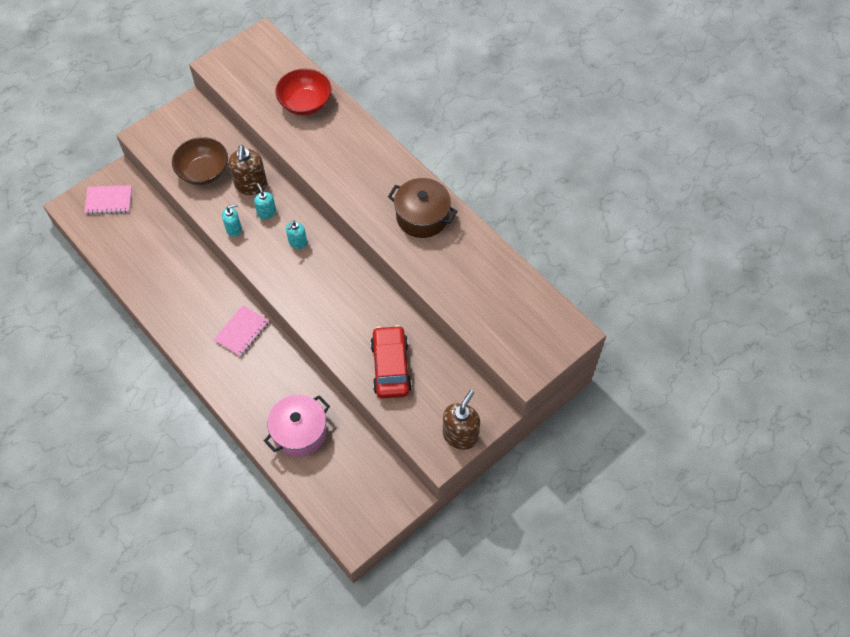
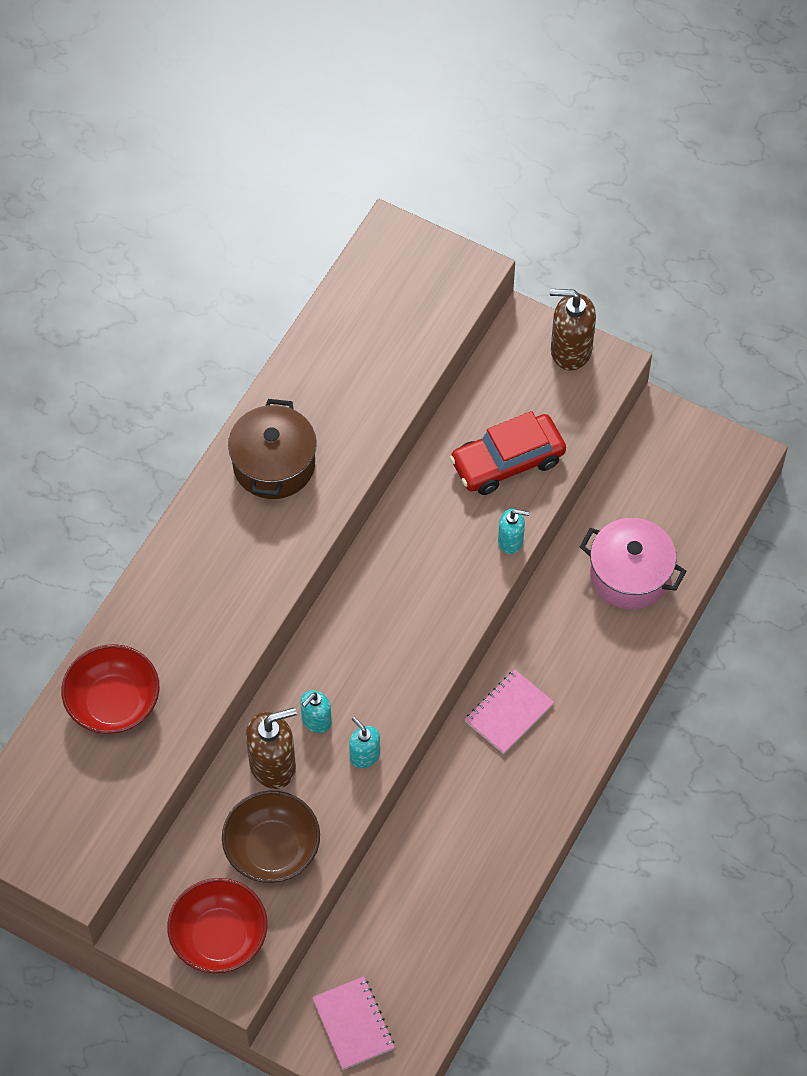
camera: 110 degrees left, 0 degrees up
(169, 136) = (219, 937): none -> red bowl
(241, 331) = (509, 713): pink notebook -> pink notebook turned 60 degrees counterclockwise
(297, 242) = (353, 655): turquoise soap dispenser -> turquoise soap dispenser (510, 541)

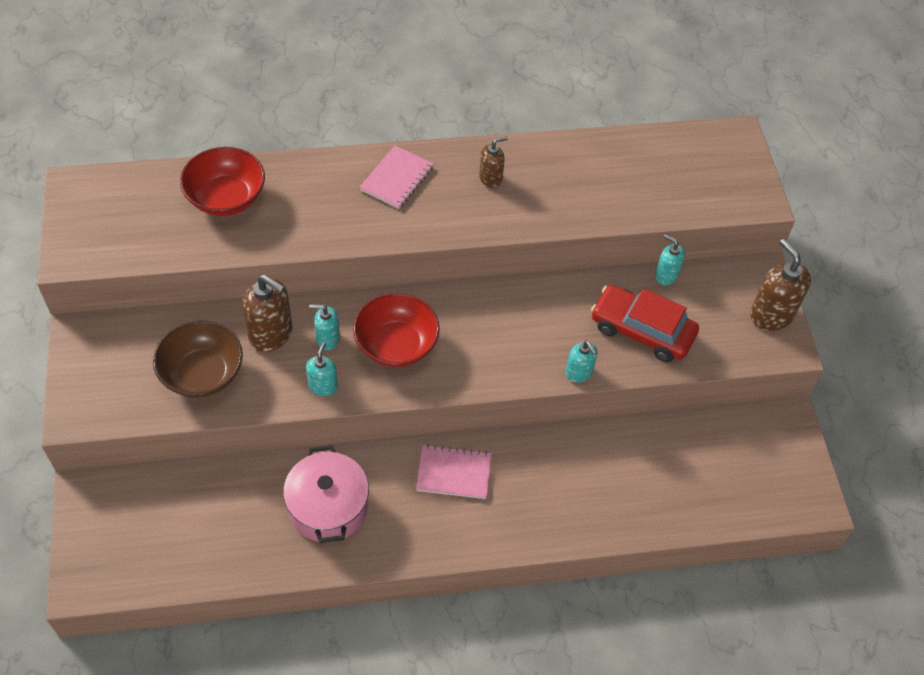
camera: 50 degrees right, 5 degrees down
(219, 937) = (107, 383): red bowl -> red bowl (396, 345)
(274, 465) = (490, 178): brown pot -> brown soap dispenser
(353, 1024) = (117, 527): pink notebook -> pink notebook (396, 178)
(466, 400) = (666, 275): none -> turquoise soap dispenser
(630, 575) = (639, 484): pink pot -> pink pot (328, 507)

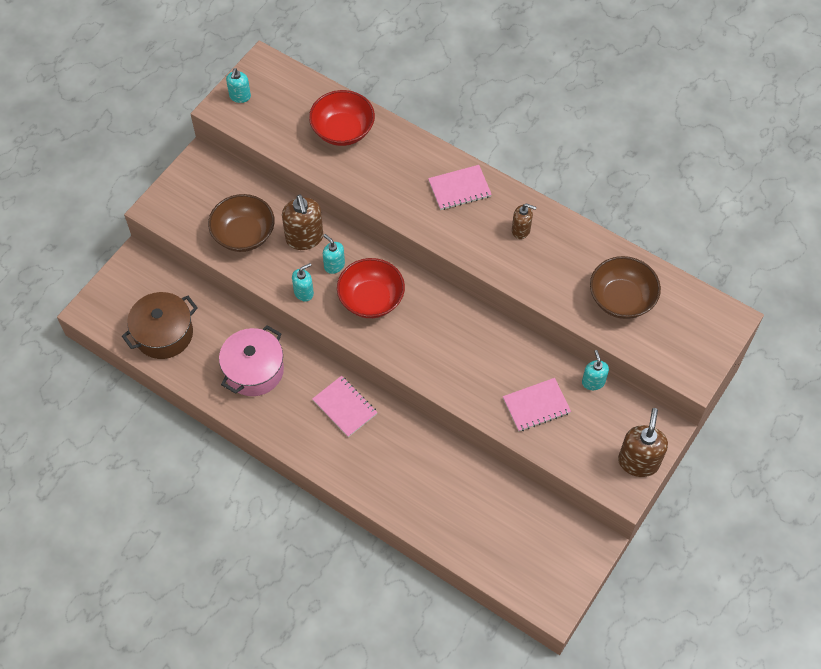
camera: 45 degrees right, 5 degrees up
(194, 544) = (164, 334): none -> brown pot
(579, 373) = (466, 401): turquoise soap dispenser -> turquoise soap dispenser (240, 96)
(636, 179) = (621, 299): none -> brown bowl
(642, 331) = (536, 405): red car -> pink notebook

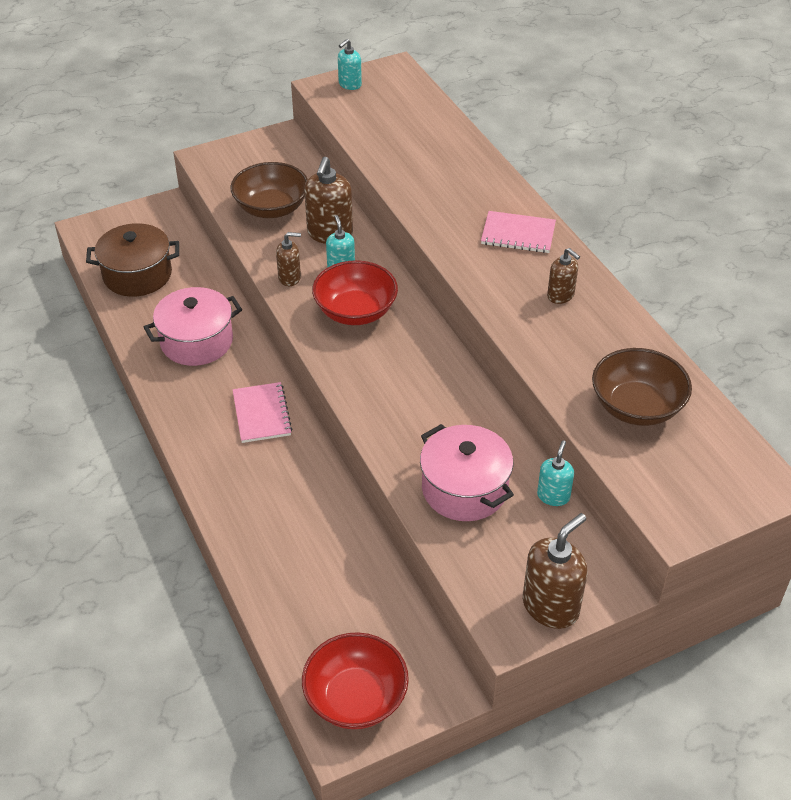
camera: 30 degrees right, 15 degrees down
(304, 292) = (290, 278): turquoise soap dispenser -> brown soap dispenser
(343, 130) = (430, 144): red bowl -> red bowl (356, 698)
(536, 405) = (464, 489): pink notebook -> pink pot

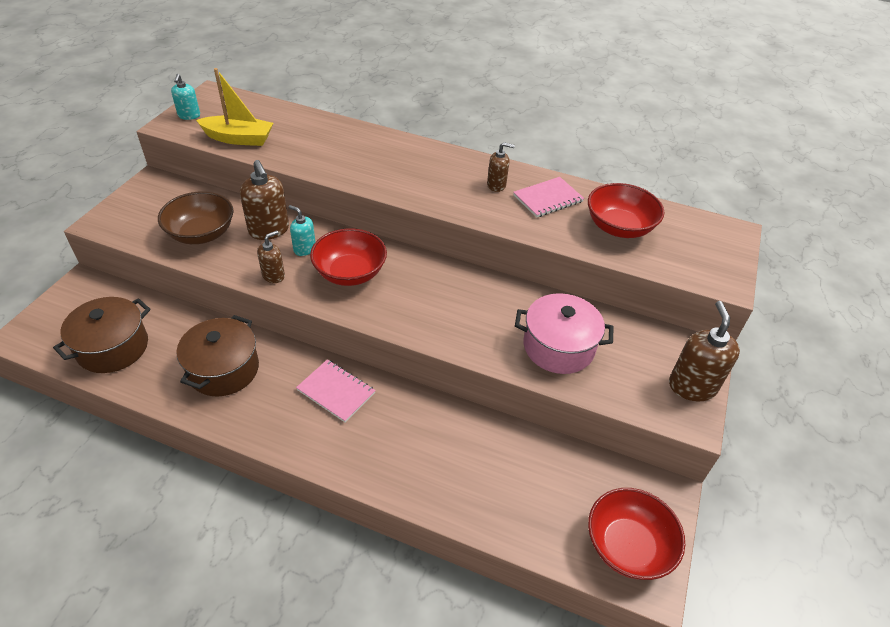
camera: 45 degrees left, 0 degrees up
(197, 341) = (223, 369): pink pot -> brown pot
(368, 128) = (239, 138): none -> yellow boat
(518, 234) = (425, 161): pink notebook -> pink notebook (548, 198)
(553, 496) = (610, 317): turquoise soap dispenser -> none
(636, 407) = (619, 227): brown bowl -> red bowl

